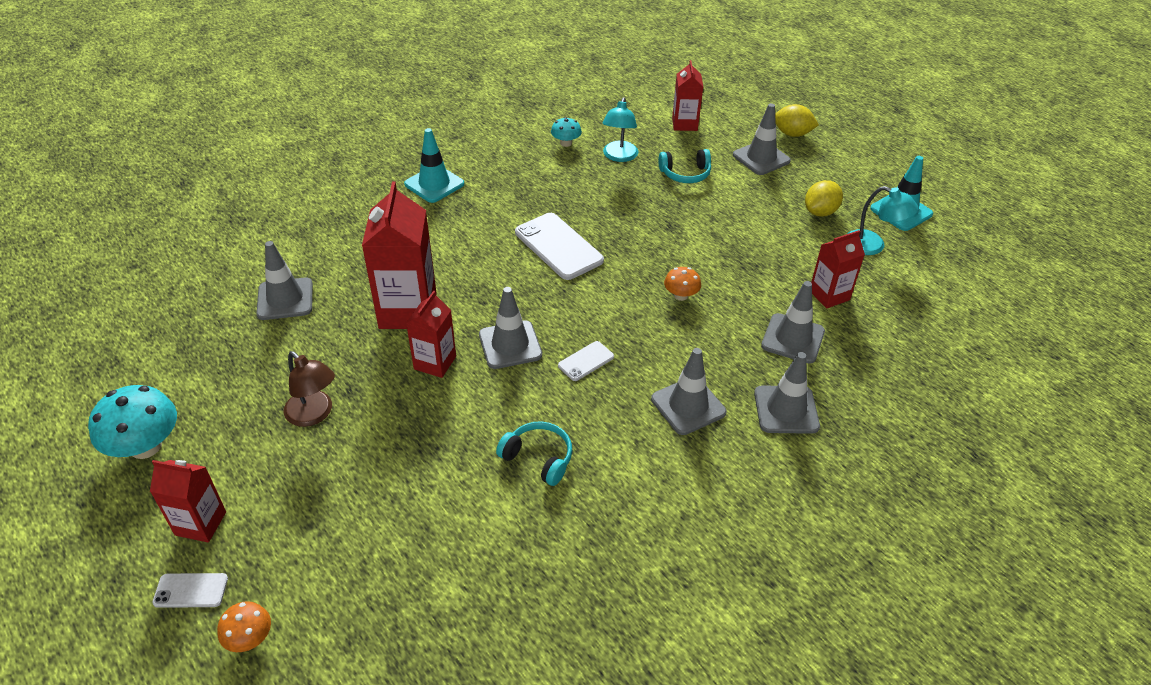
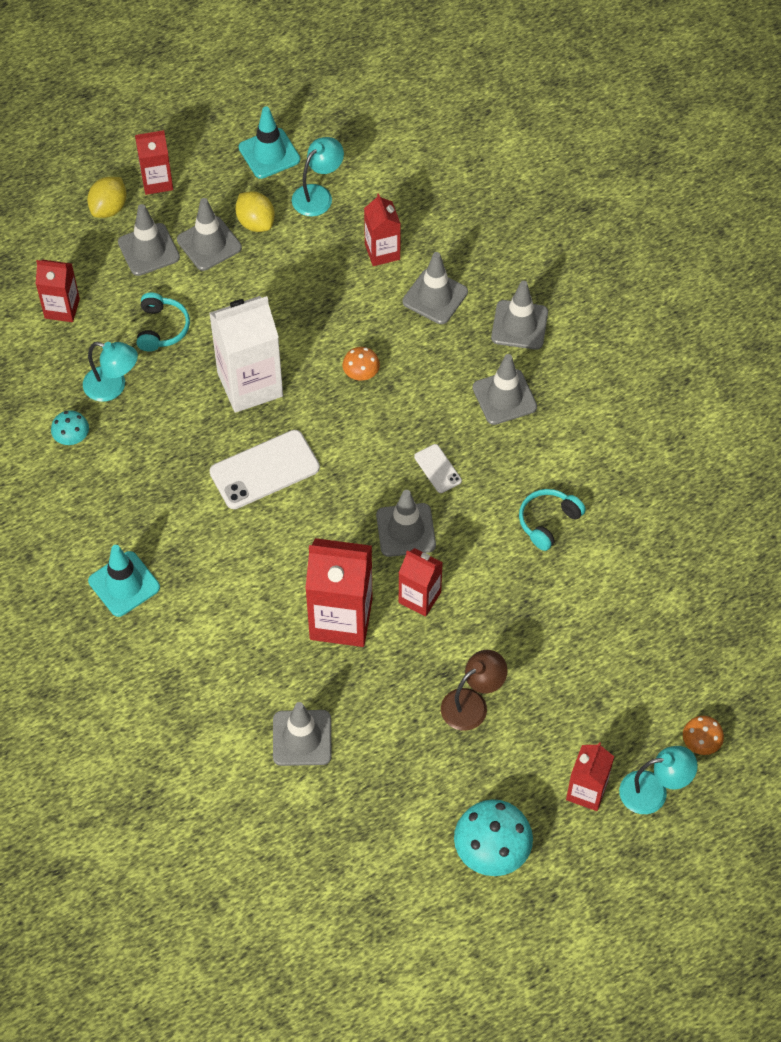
camera: 80 degrees left, 15 degrees up
(191, 590) = (653, 791): white phone -> turquoise lamp
(645, 228) = (250, 384): none -> white carton
(783, 188) = (209, 244): none -> grey traffic cone
(833, 154) = (157, 181): none -> red carton

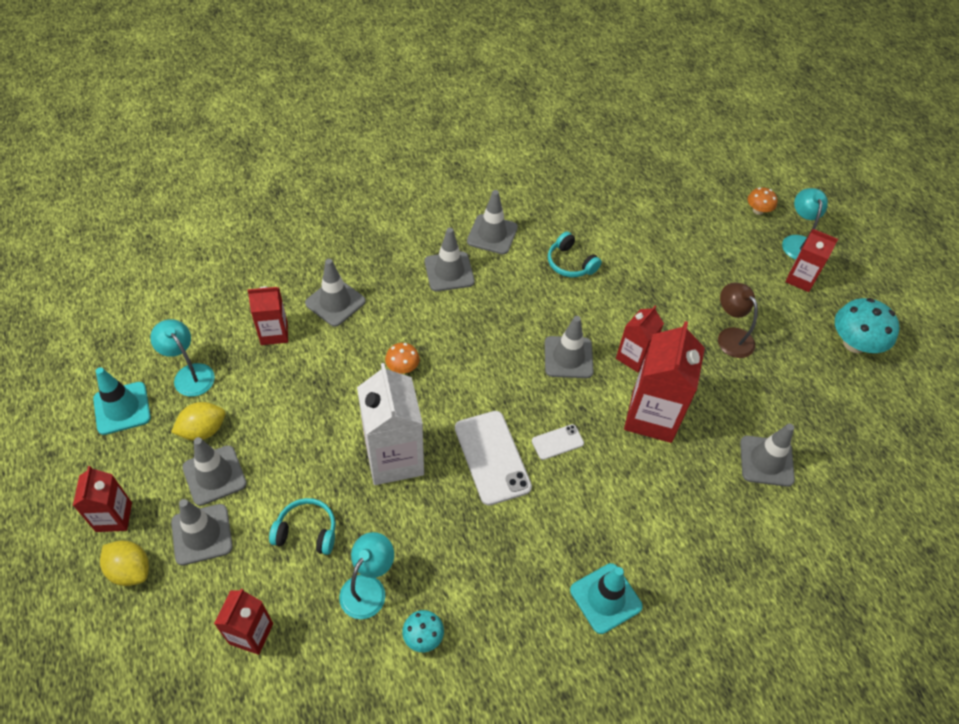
camera: 85 degrees left, 5 degrees down
(437, 469) = (511, 326): white phone -> white phone (557, 442)
(519, 325) = (380, 251): grey traffic cone -> grey traffic cone (492, 234)

